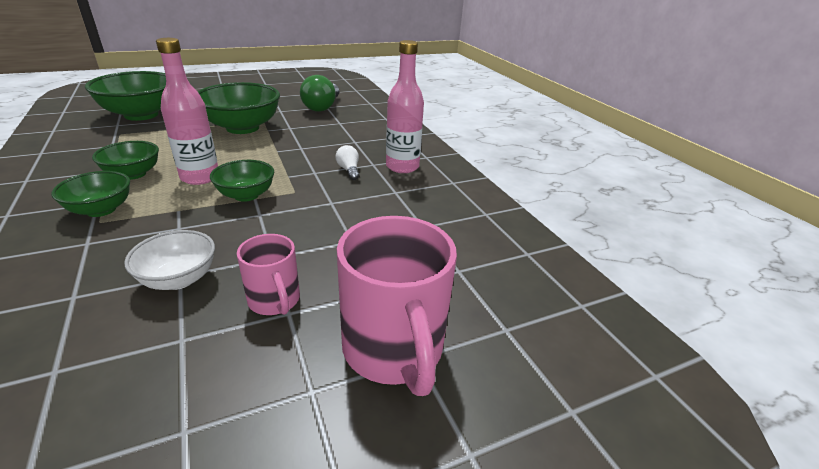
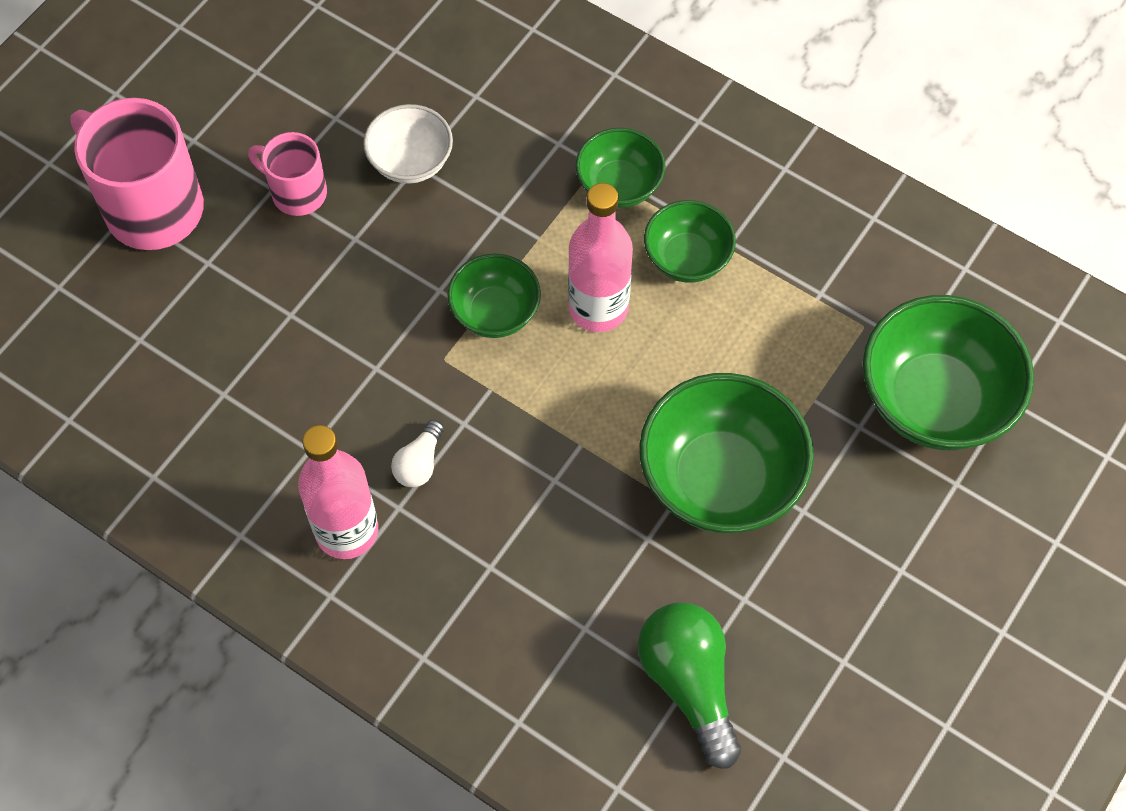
camera: 150 degrees right, 30 degrees up
(349, 170) = (419, 463): white light bulb -> white light bulb turned 75 degrees clockwise

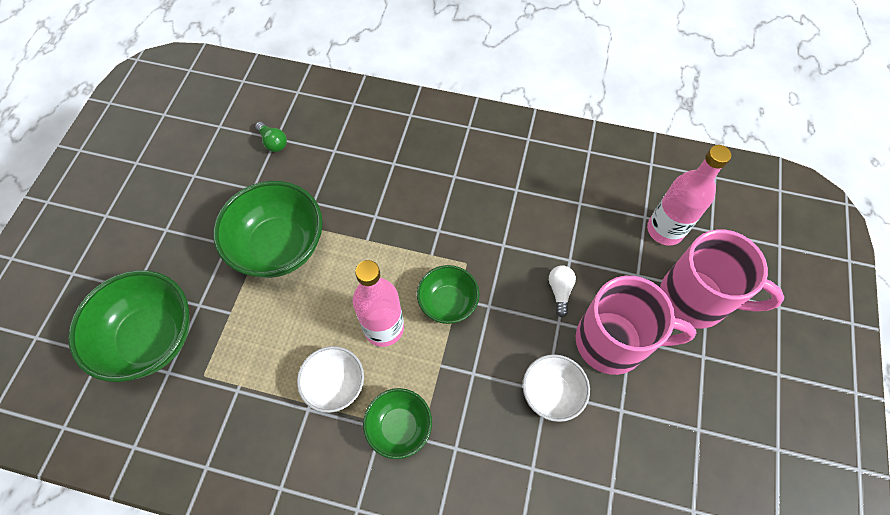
camera: 160 degrees right, 0 degrees up
(297, 192) = (613, 342): pink mug -> pink mug, size x1.78
(347, 531) = (475, 157): pink bottle -> pink bottle (665, 230)
(419, 463) = (453, 201): white light bulb -> white light bulb (560, 291)
(687, 258) = (335, 385): green bowl -> white bowl
(689, 684) = (273, 142): green light bulb -> green light bulb, size x0.51

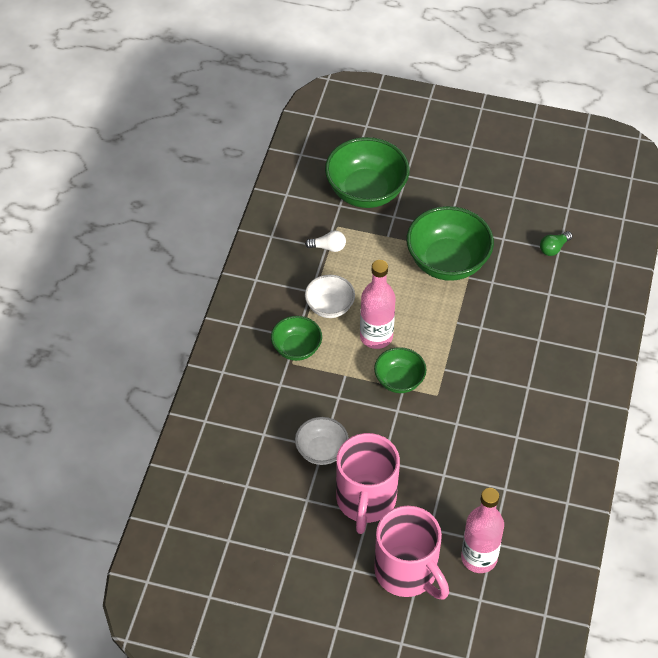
camera: 90 degrees right, 10 degrees down
(560, 291) = (412, 464): white light bulb -> white light bulb (328, 247)
(695, 299) = (407, 572): pink mug -> pink mug turned 60 degrees counterclockwise

